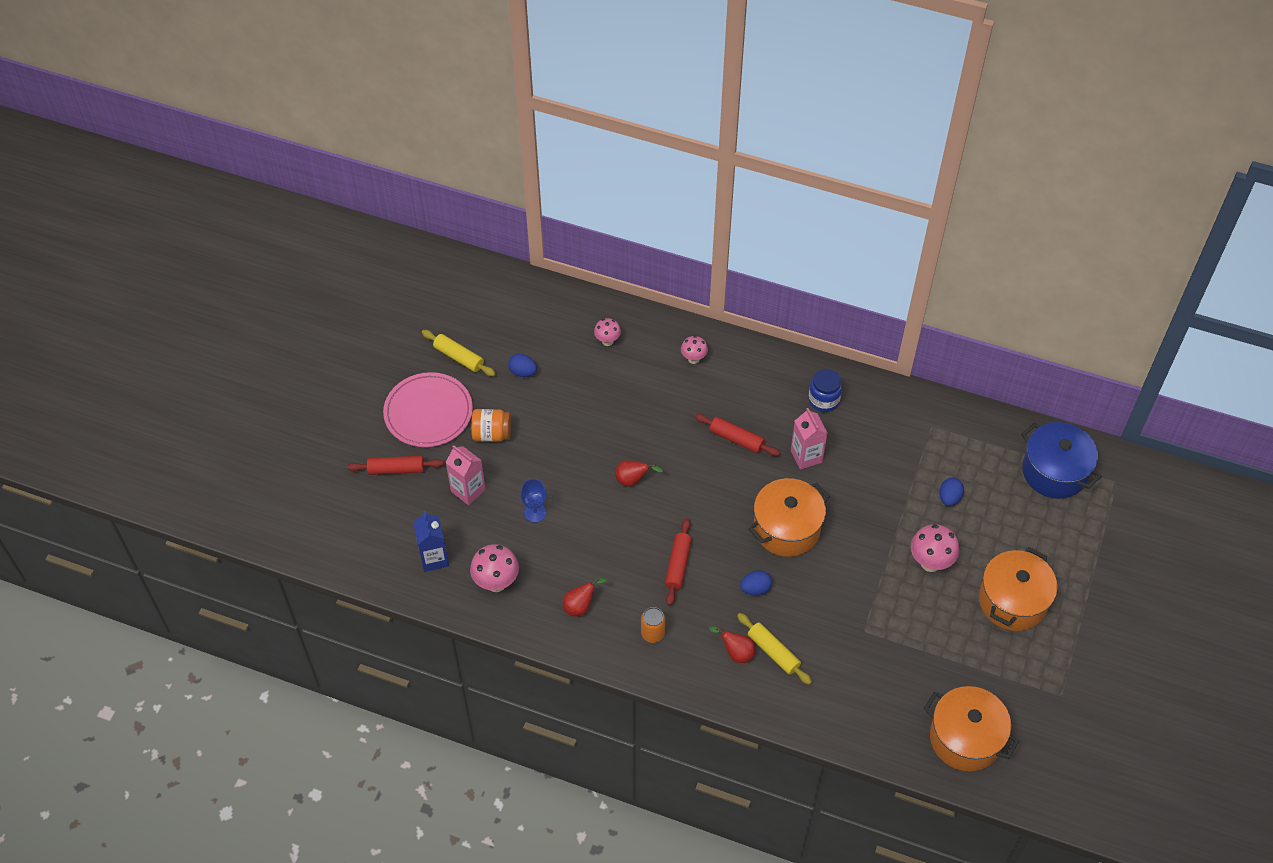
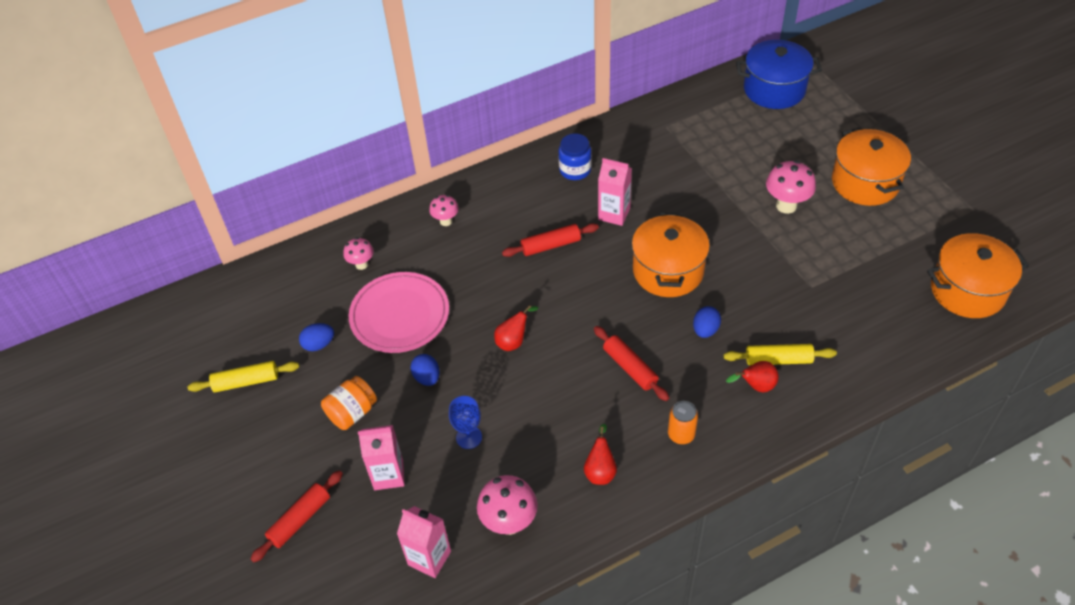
camera: 45 degrees left, 5 degrees down
(428, 412) = (272, 447): pink plate -> pink plate (400, 315)
(434, 558) = (429, 558): blue carton -> pink carton
(949, 498) = (739, 158): blue egg -> blue egg (427, 377)

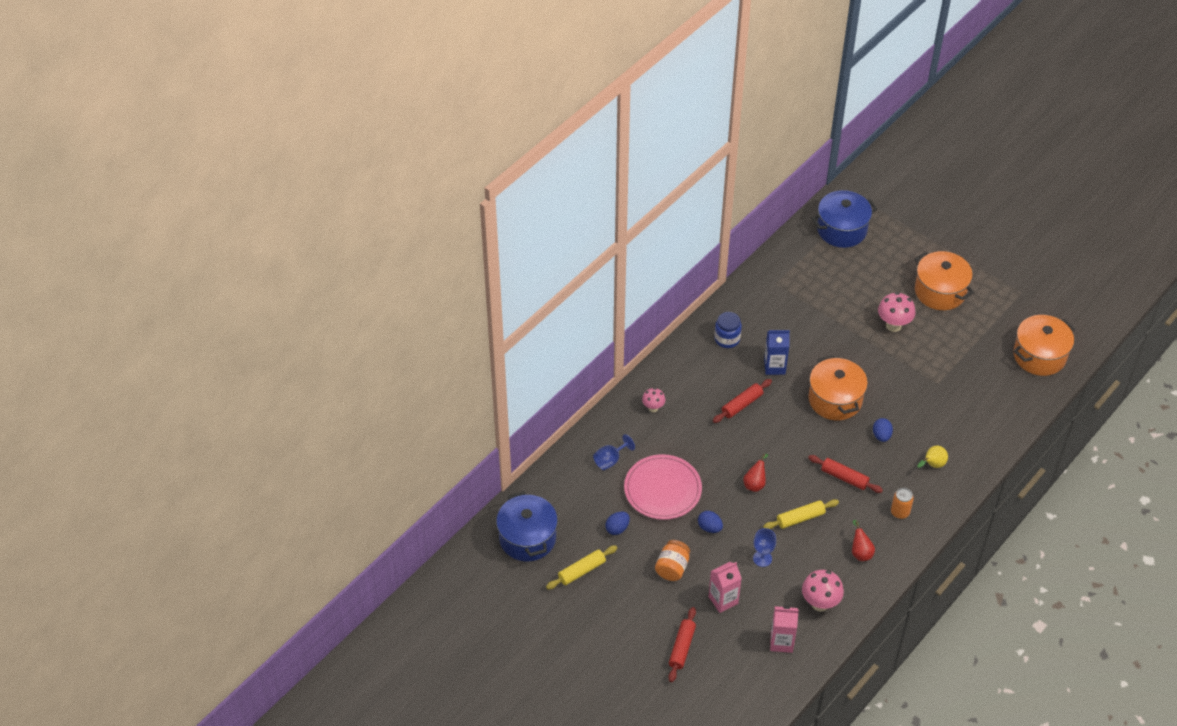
camera: 25 degrees left, 0 degrees up
(213, 324) = (527, 538): none -> blue pot
(361, 264) = (610, 460): pink mushroom -> blue goblet
(614, 214) = (774, 366): pink carton -> blue carton
(756, 386) = (932, 465): red pear -> yellow pear
(778, 360) = (939, 442): yellow rolling pin -> yellow rolling pin (800, 518)

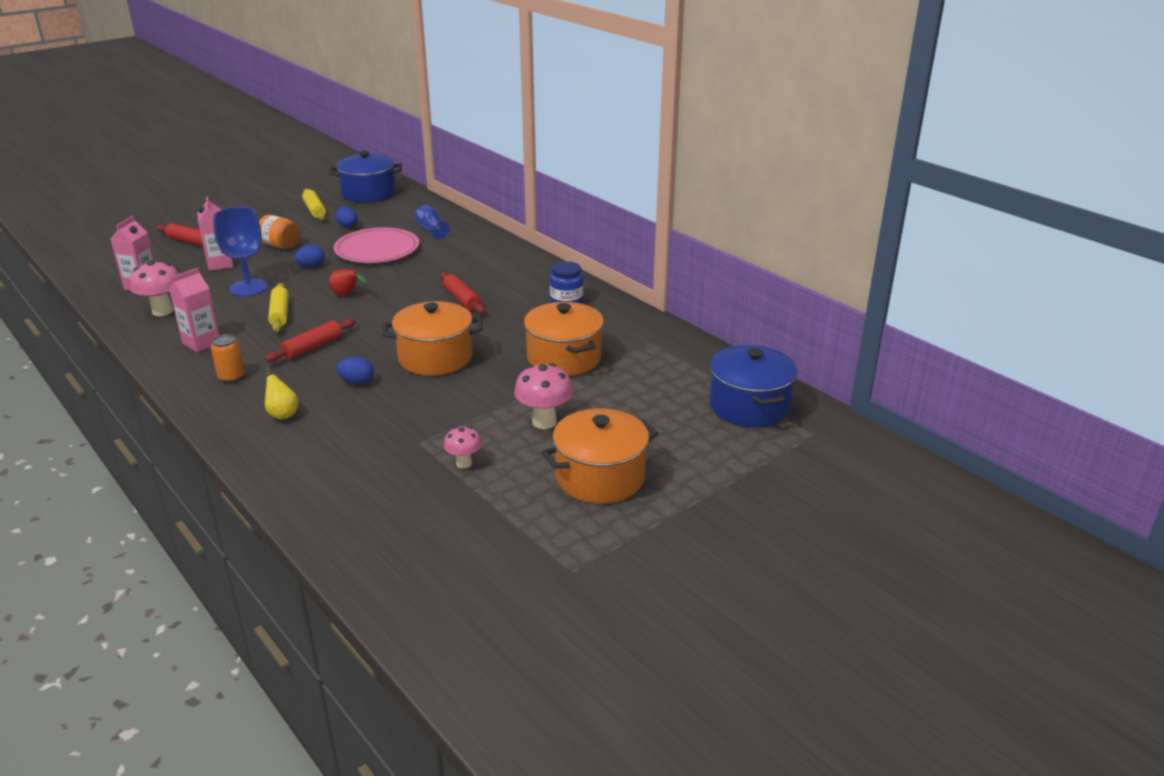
camera: 100 degrees right, 20 degrees down
(653, 408) = (485, 254): pink mushroom -> pink mushroom (464, 463)
(762, 558) = (249, 288): blue goblet -> blue goblet, size x1.71
(774, 366) = (509, 325): blue carton -> none
(860, 552) = (201, 343): red pear -> pink carton
(1039, 356) = (418, 561): orange pot -> orange pot (564, 358)

